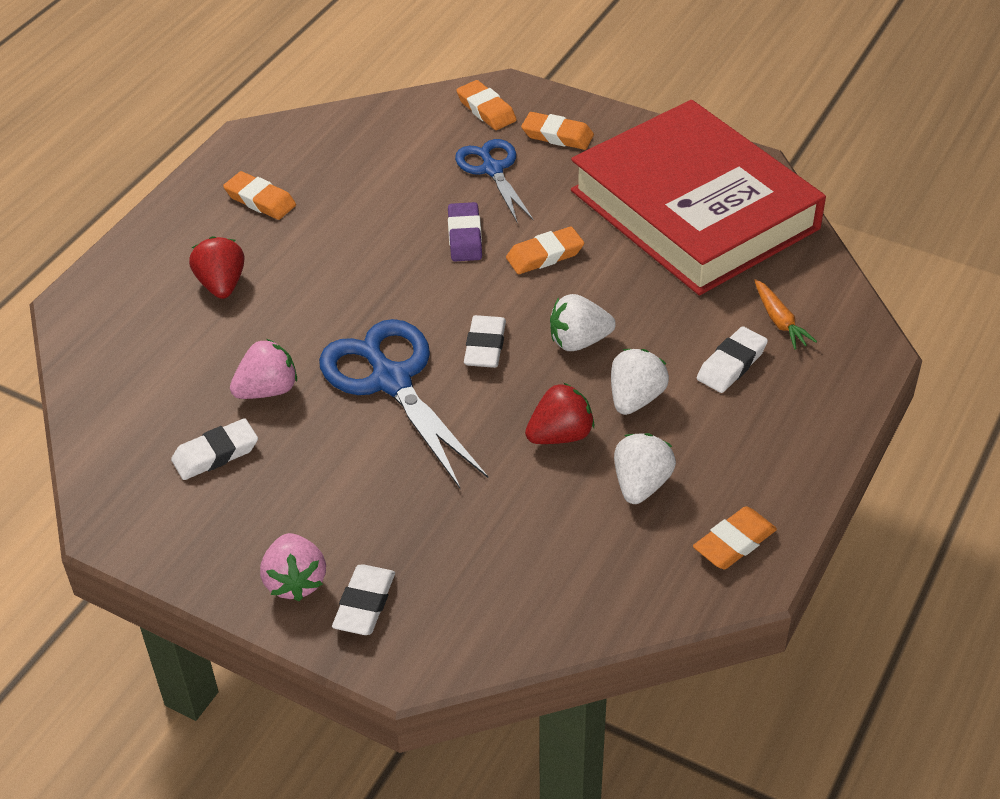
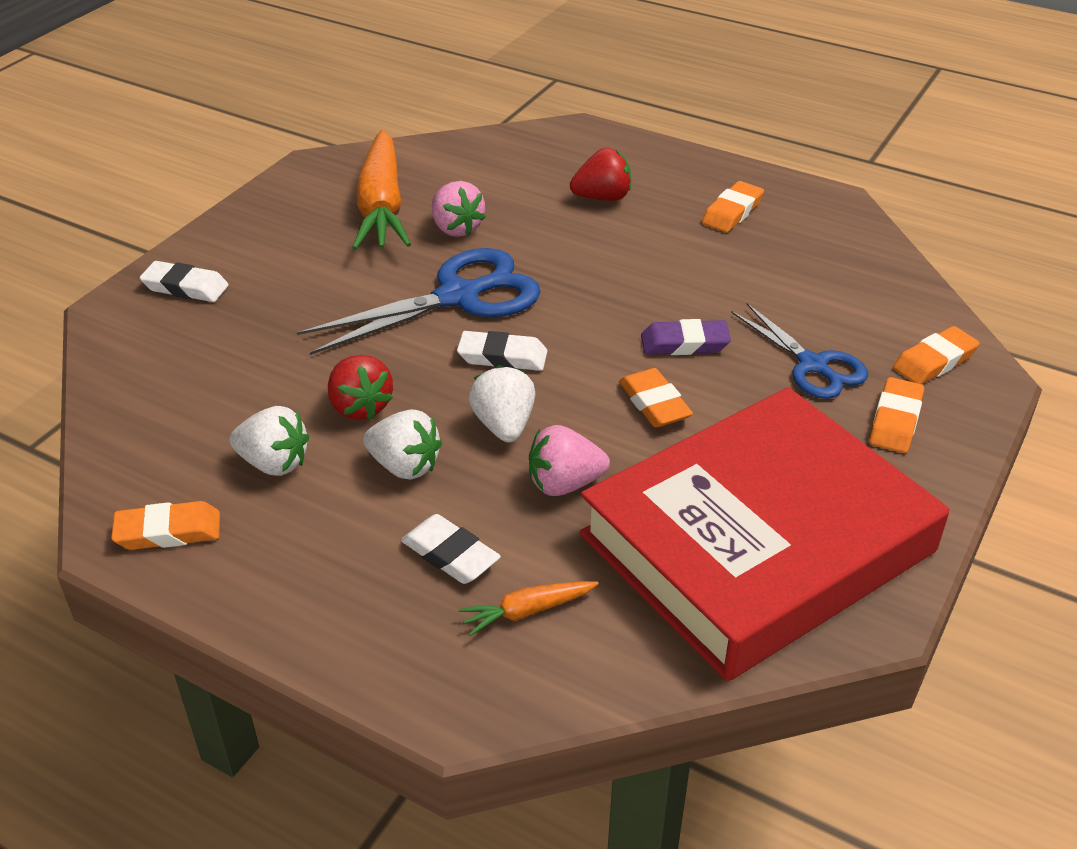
camera: 90 degrees right, 5 degrees down
(215, 454) = (382, 206): white eraser -> orange carrot
(295, 581) = (224, 252): pink strawberry -> pink strawberry (564, 484)
(492, 169) = (812, 365): blue scissors -> blue scissors turned 75 degrees clockwise
(734, 542) = (168, 531): orange eraser -> orange eraser turned 60 degrees counterclockwise

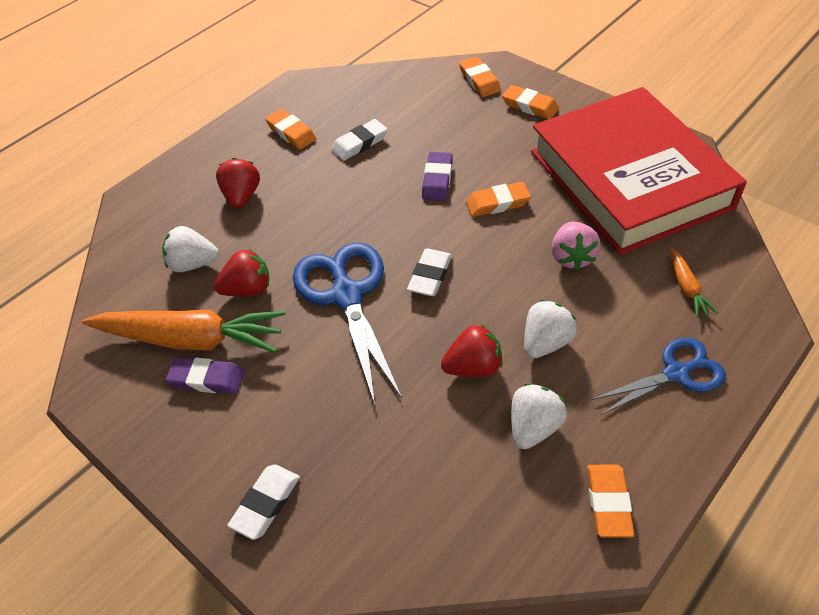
camera: 75 degrees left, 10 degrees up
(332, 226) = (207, 379): none -> purple eraser
(450, 554) = (637, 322): white eraser -> white eraser (360, 143)
(456, 228) = (248, 289): pink strawberry -> red strawberry
(504, 425) = (508, 282): white strawberry -> white strawberry (193, 264)
(812, 365) = (472, 128): blue scissors -> blue scissors (676, 373)

